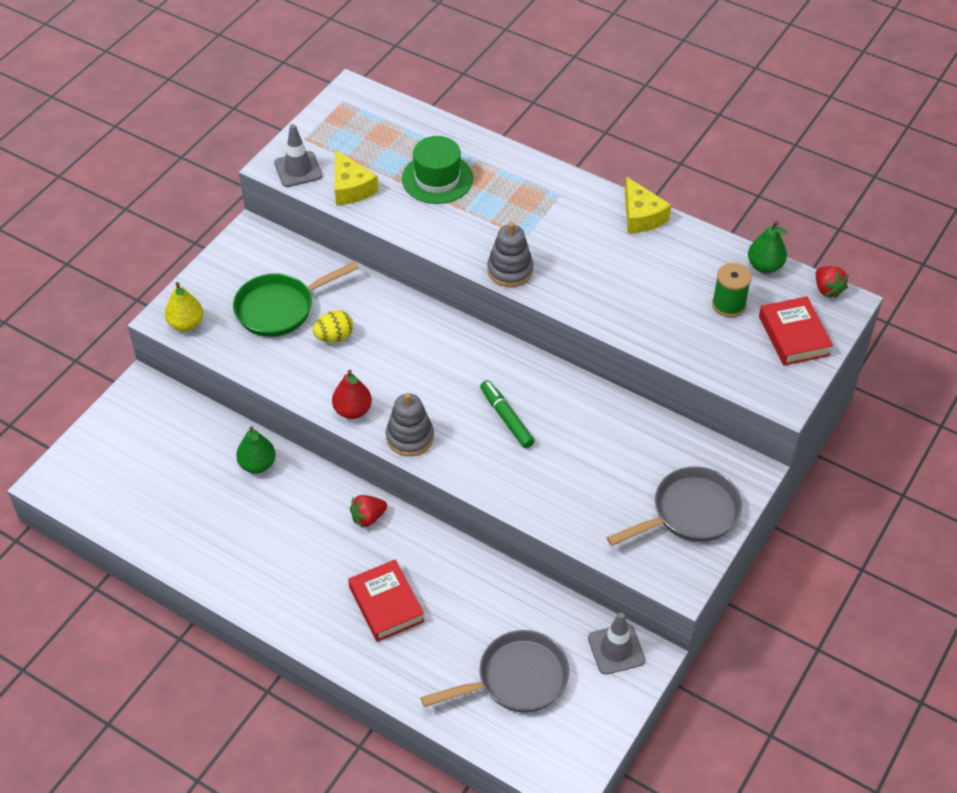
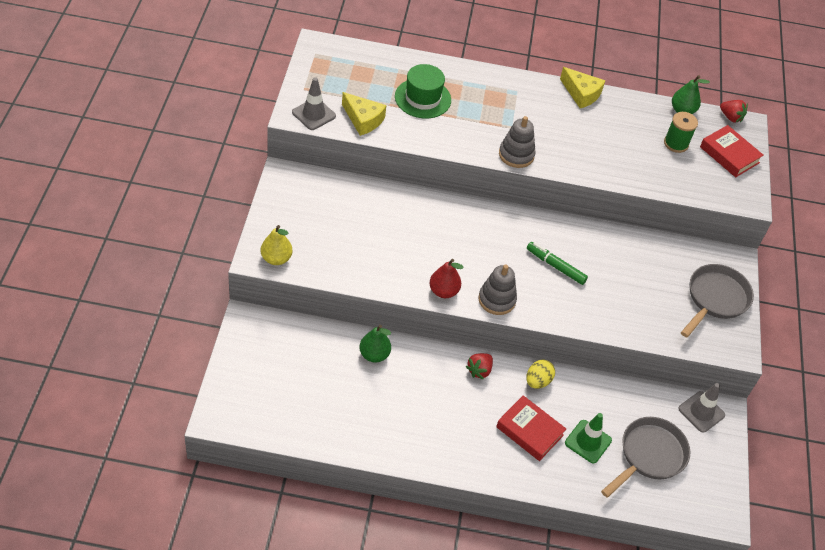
camera: 30 degrees left, 0 degrees up
(280, 308) = (342, 227): green pan -> none
(334, 337) = (396, 239): yellow egg -> yellow egg (537, 381)
(449, 638) = (588, 441): none -> green traffic cone

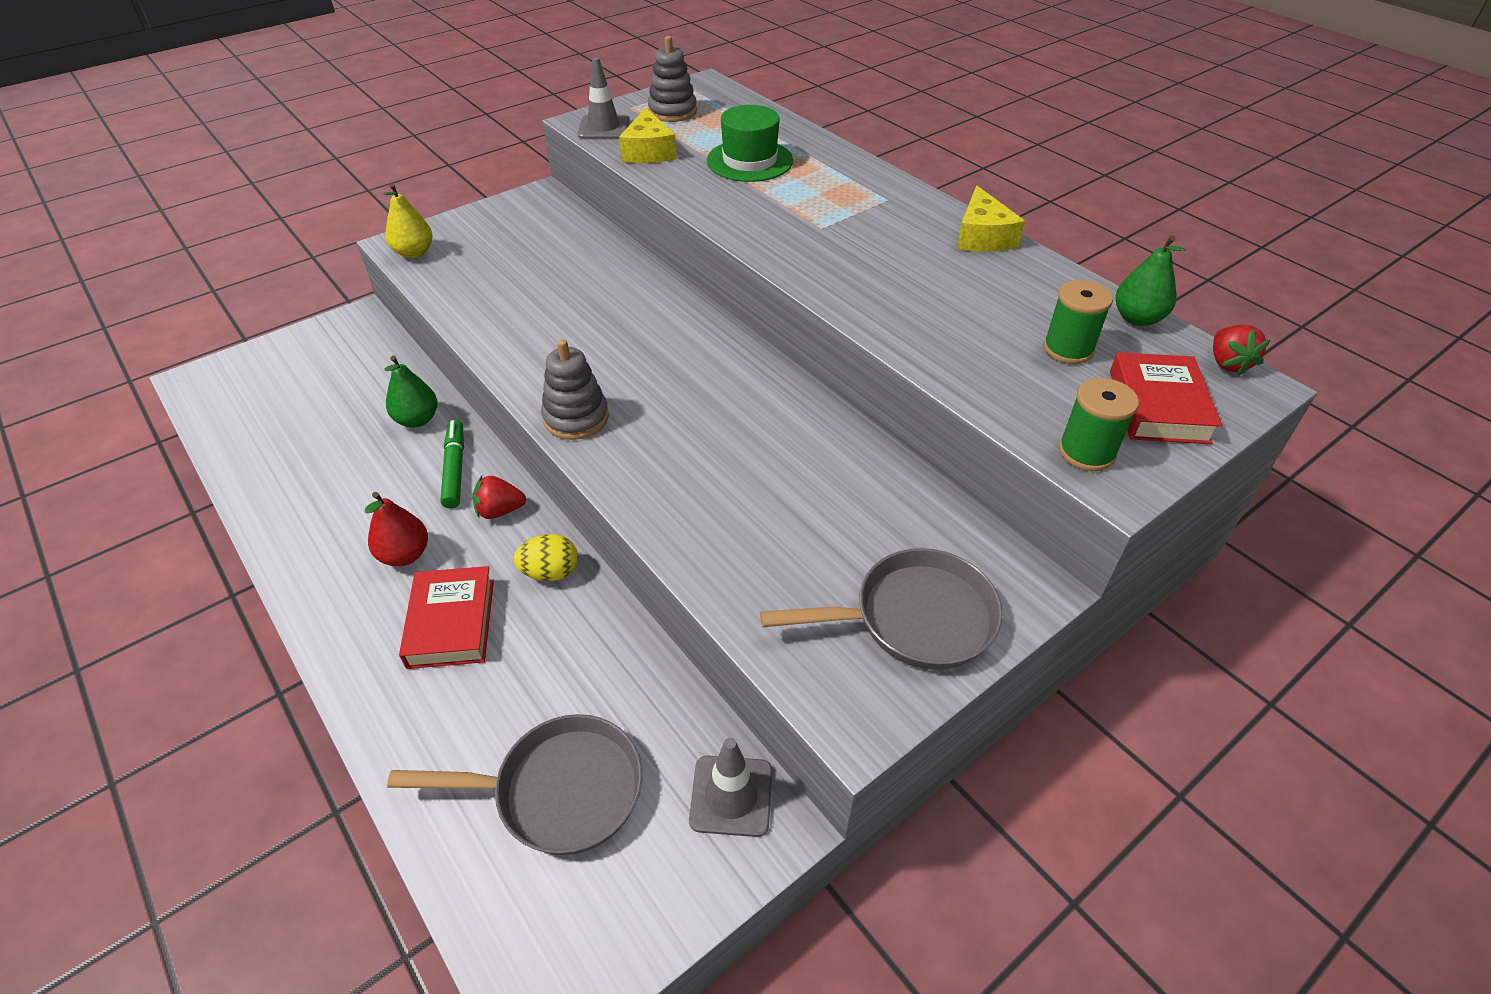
camera: 50 degrees right, 5 degrees down
(443, 291) = (528, 373): red pear -> red pear (405, 555)
(516, 155) = (784, 254): grey stacking toy -> grey stacking toy (672, 111)
(555, 266) = (711, 427): green marker -> green marker (455, 469)
(588, 441) = (503, 697): green traffic cone -> none
(728, 193) = (1086, 452): none -> green spool

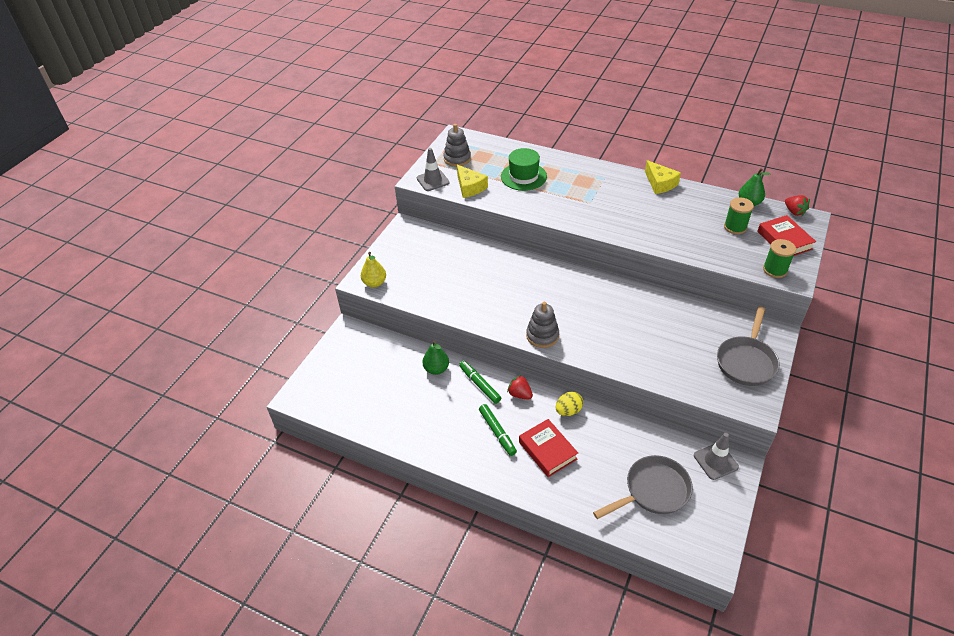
camera: 25 degrees left, 0 degrees up
(405, 555) = (497, 432): red pear -> green marker
(500, 511) = (520, 394): red strawberry -> red strawberry turned 75 degrees clockwise
(914, 618) = (746, 361): grey pan -> grey pan turned 150 degrees clockwise

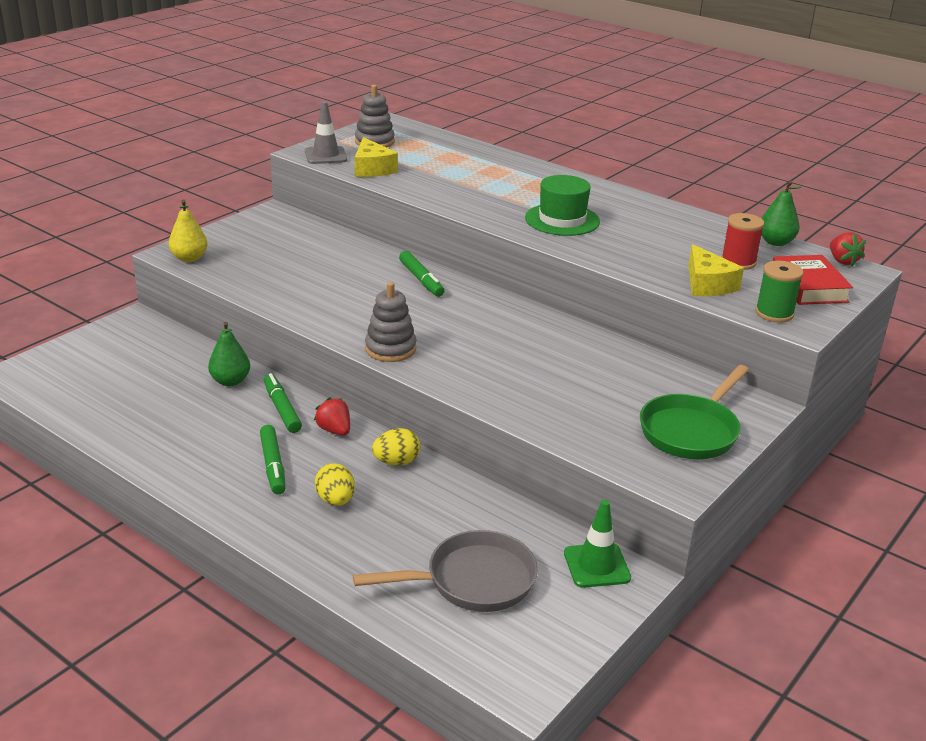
camera: 10 degrees right, 15 degrees down
(523, 176) = (455, 170): green hat -> green hat (562, 220)
(531, 268) = (421, 280): none -> green marker
(547, 450) = (335, 500): red book -> yellow egg
(660, 183) = (650, 204): yellow cheese -> yellow cheese (707, 284)
(715, 461) = (596, 565): grey traffic cone -> green traffic cone
(735, 227) = (738, 262): green spool -> red spool
(746, 361) = (691, 431): grey pan -> green pan

